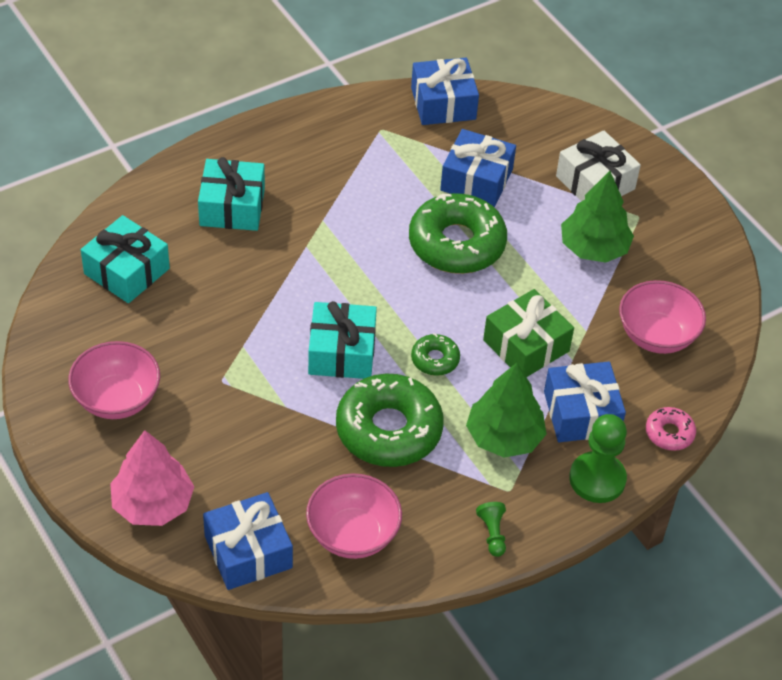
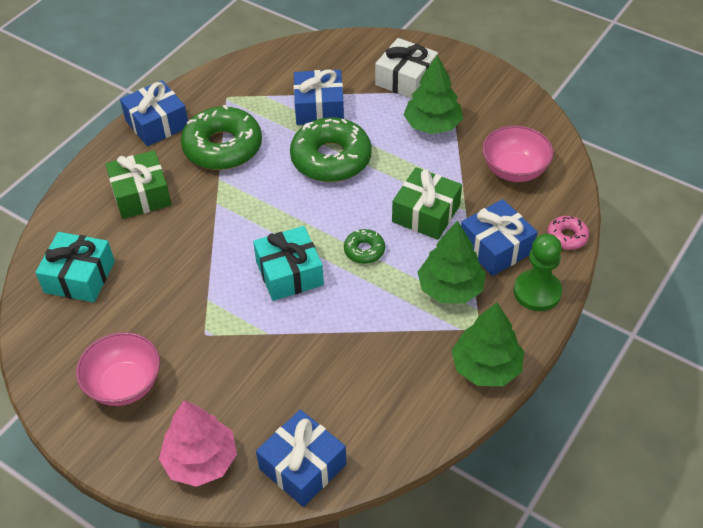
camera: 20 degrees left, 0 degrees up
(232, 207) = (141, 195): turquoise gift -> green gift
(353, 534) = (379, 414): pink bowl -> none
(388, 430) = (360, 319): green donut -> green donut (223, 147)
(443, 103) = (263, 63): blue gift -> blue gift (157, 123)
(492, 534) = (486, 367): green pawn -> green tree

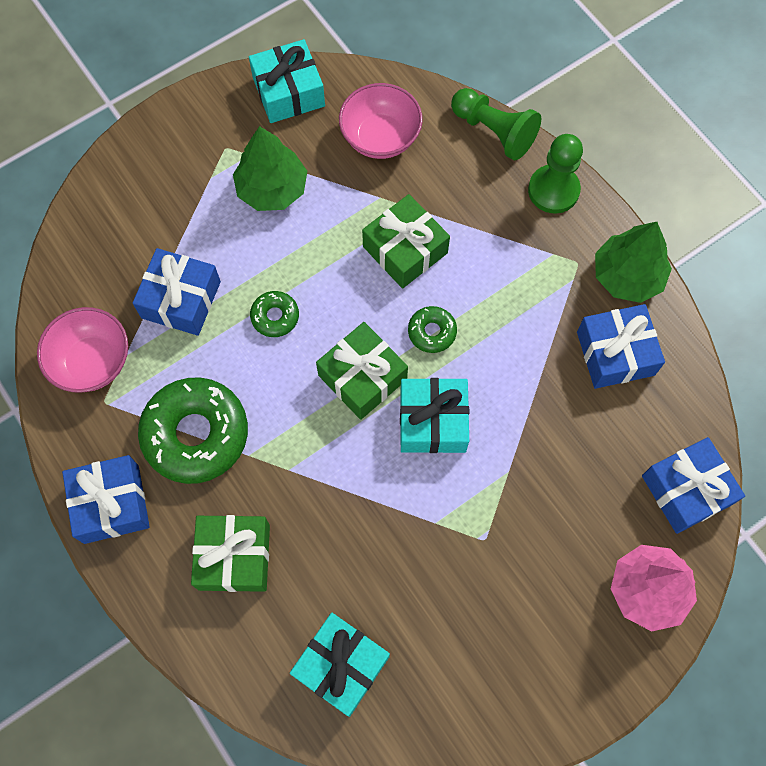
camera: 70 degrees left, 20 degrees up
(124, 384) = (523, 648): pink bowl -> pink bowl (92, 362)
(306, 221) = (362, 377): none -> green gift
(331, 159) = (275, 316): green donut -> green donut, size x0.47
(406, 79) = (180, 186): white gift -> none
(450, 288) = (517, 268): green tree -> none
(496, 247) = (481, 202): blue gift -> blue gift (615, 353)
(518, 108) = (288, 92): none -> turquoise gift
(567, 237) = (494, 131): pink donut -> green pawn

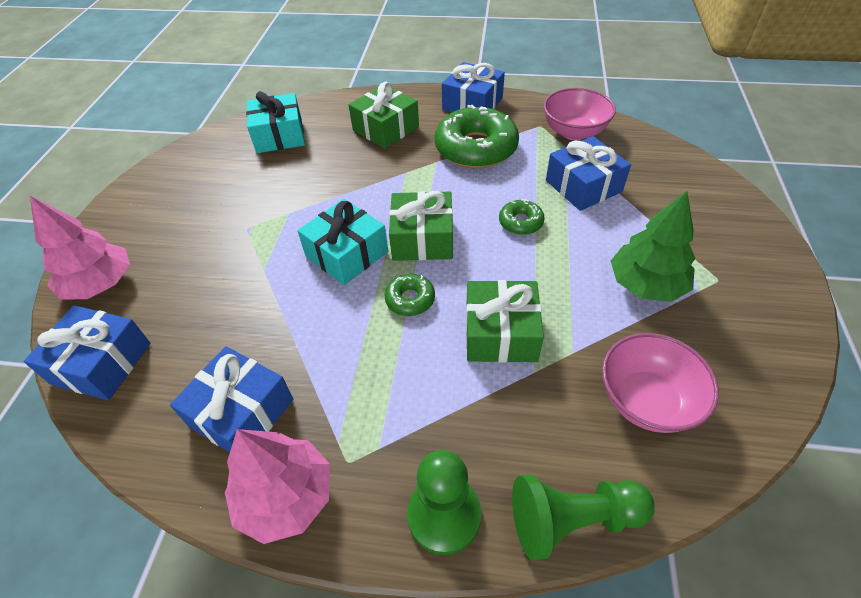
camera: 135 degrees right, 20 degrees down
(288, 92) = (764, 362): turquoise gift -> none
(627, 276) = (286, 496): green tree -> pink tree

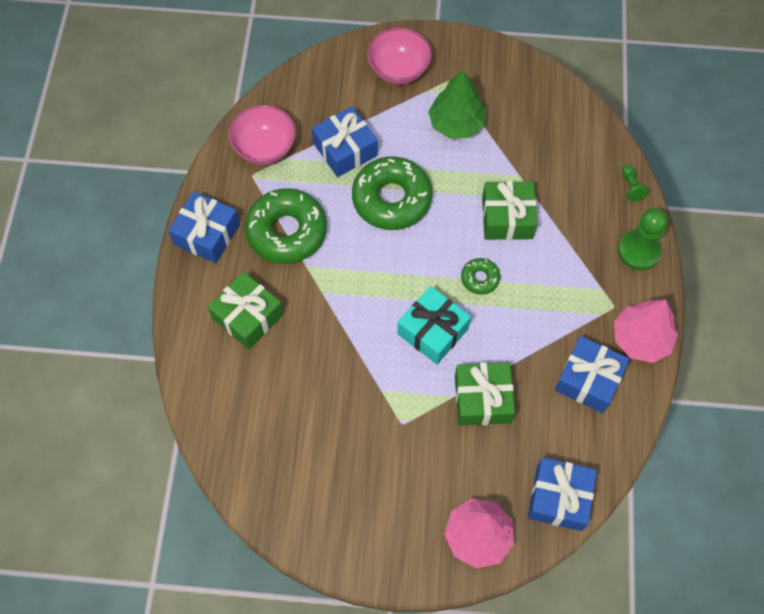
camera: 95 degrees left, 15 degrees up
(279, 135) = (254, 425): turquoise gift -> none
(422, 239) = (413, 273): green gift -> green gift (482, 399)
(520, 222) = (391, 199): green donut -> green donut, size x2.12
(572, 520) = (631, 187): green pawn -> green pawn, size x0.51
(646, 400) = (552, 140): pink bowl -> pink bowl (399, 70)

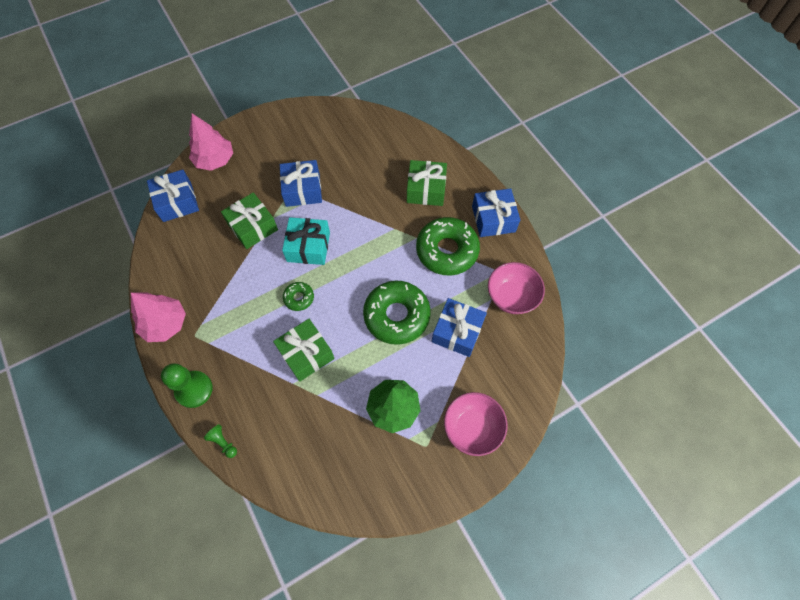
camera: 145 degrees right, 0 degrees up
(588, 380) = (190, 276): blue gift -> blue gift (302, 190)

